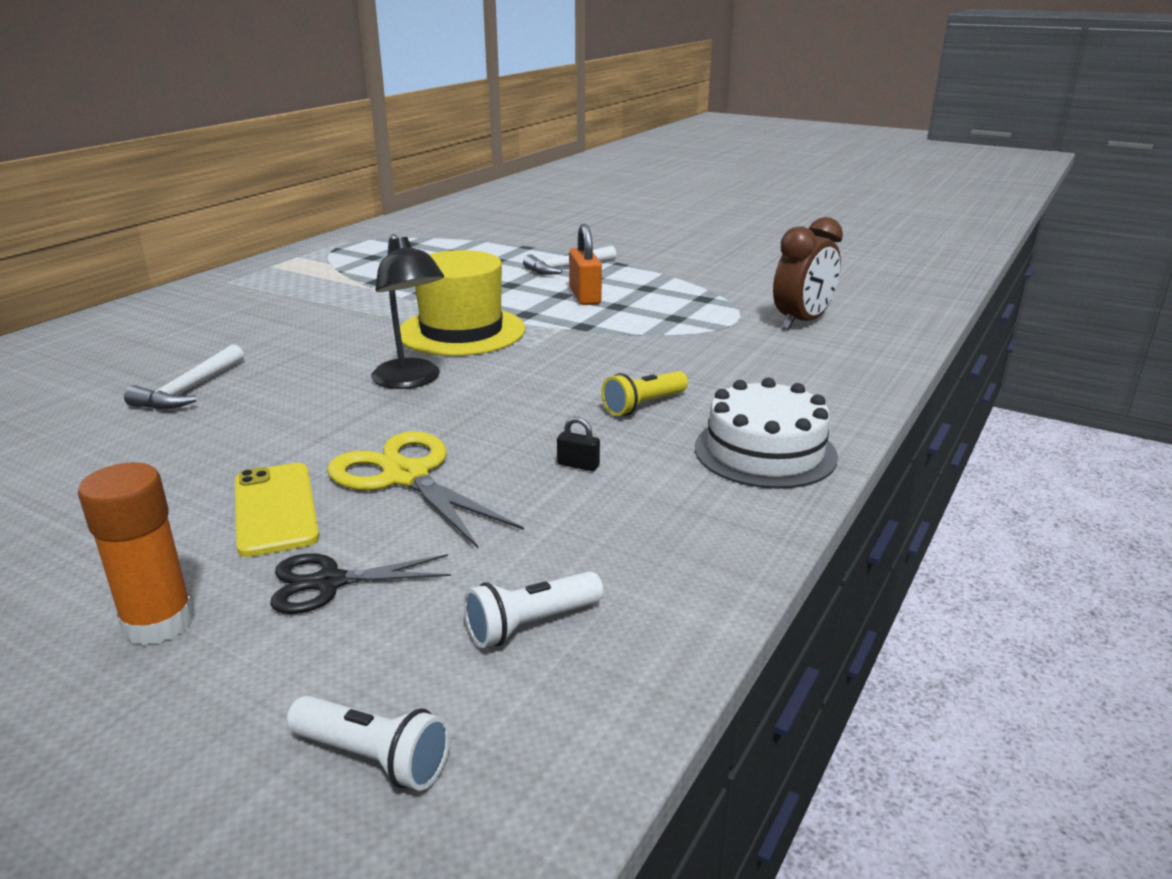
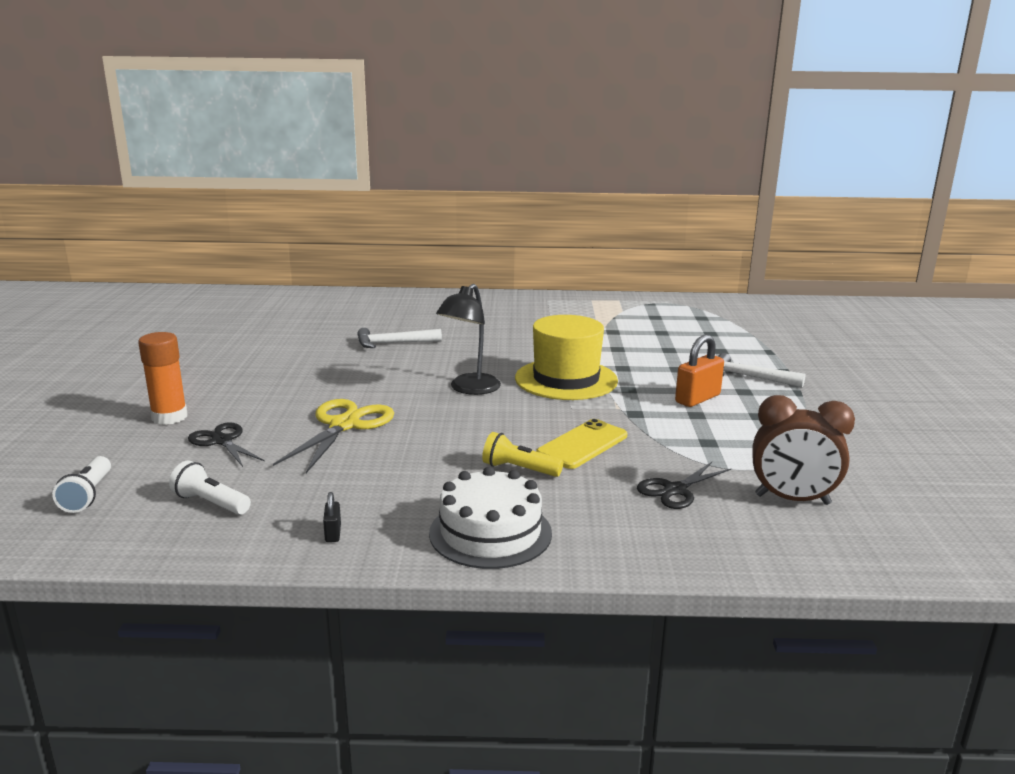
camera: 60 degrees right, 5 degrees down
(275, 509) = (283, 406): yellow phone -> yellow phone (582, 445)
(578, 465) = (404, 469): black padlock -> black padlock (333, 533)
(750, 354) = (675, 490): none -> black scissors

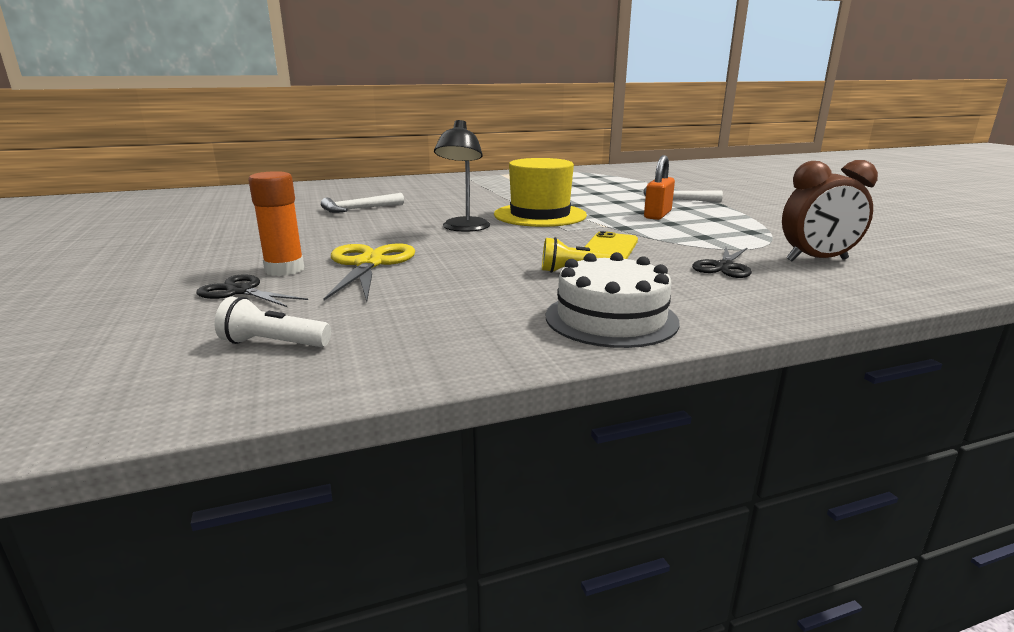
camera: 20 degrees left, 0 degrees up
(88, 495) = (92, 362): white flashlight -> none
(169, 417) = (157, 281): orange glue stick -> orange glue stick (284, 269)
(333, 533) = (449, 346): black padlock -> none

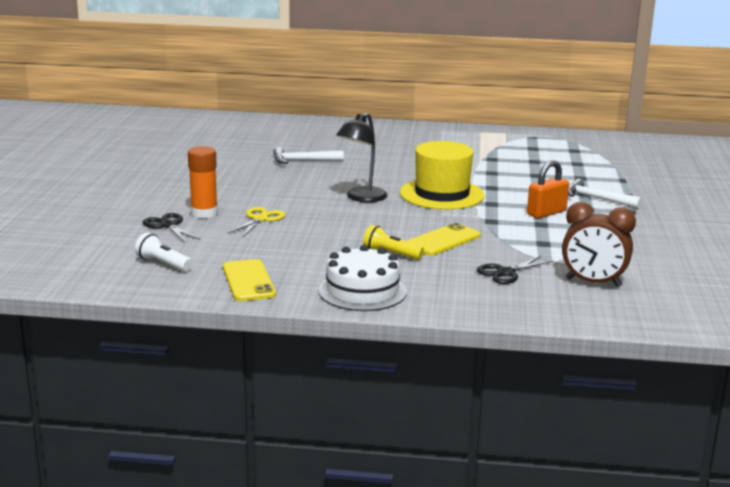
camera: 25 degrees right, 0 degrees up
(369, 264) = (260, 219): yellow scissors -> yellow scissors, size x0.63
(438, 340) = (248, 281): none -> yellow phone

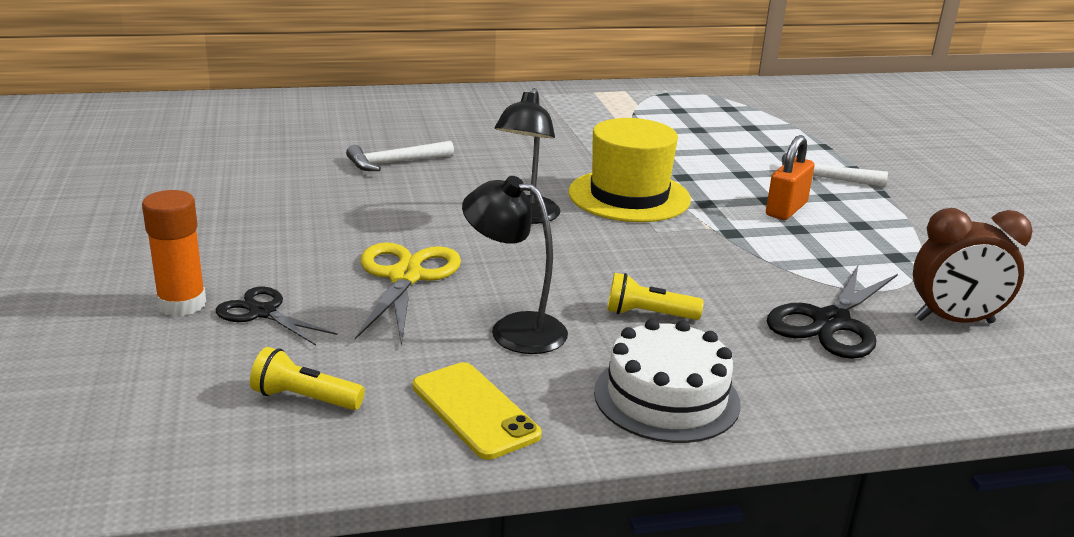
camera: 20 degrees left, 5 degrees up
(163, 264) = (305, 398): white flashlight -> yellow flashlight
(204, 213) = (308, 278): orange glue stick -> orange glue stick (182, 304)
(260, 219) = (405, 277): yellow scissors -> yellow scissors, size x1.58
(302, 250) = (514, 329): none -> black lamp
(443, 240) = (699, 277): yellow phone -> none
(505, 273) = (831, 323): black scissors -> black scissors, size x1.58

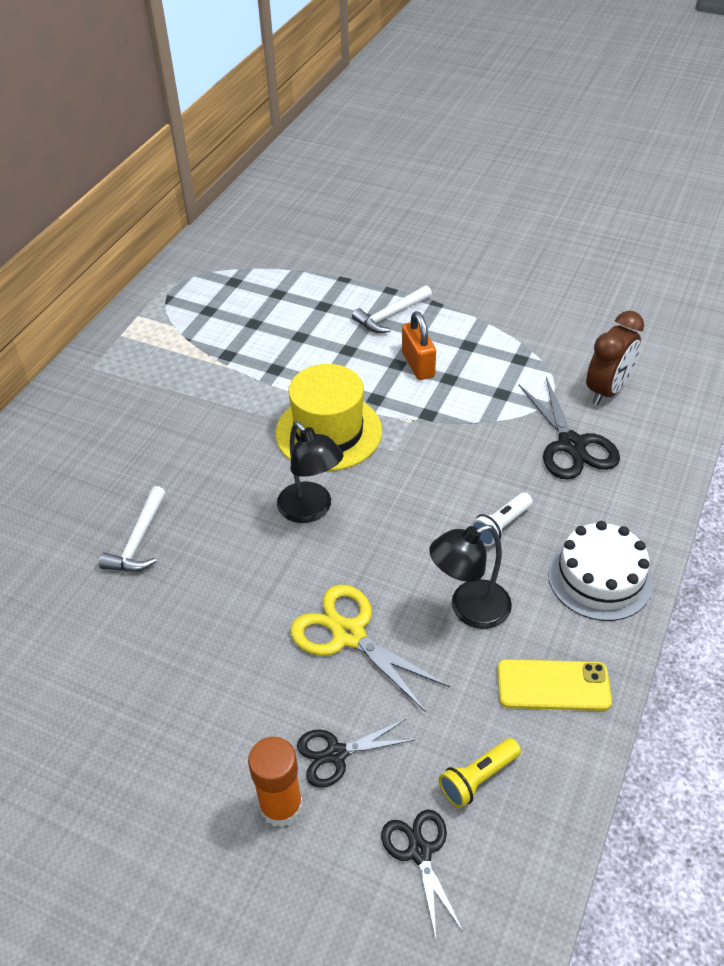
camera: 50 degrees left, 20 degrees up
(187, 390) = (419, 851): none -> black scissors
(648, 314) = (500, 526): yellow flashlight -> white flashlight

